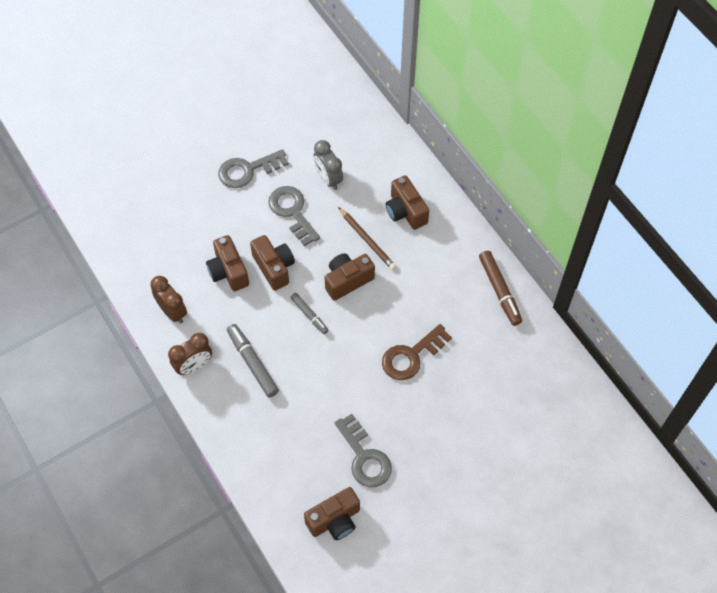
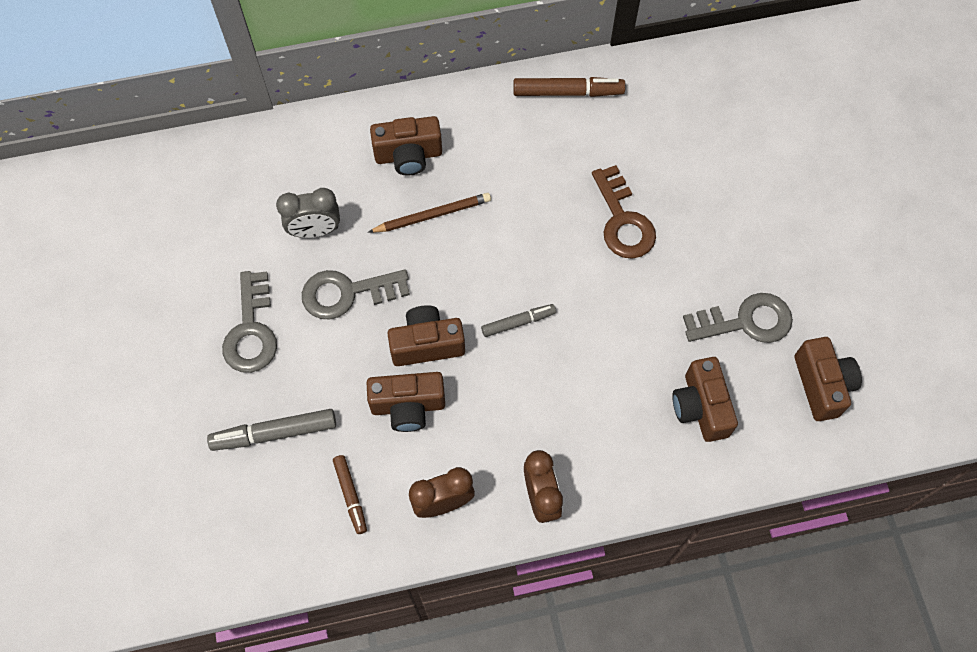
camera: 70 degrees left, 5 degrees up
(161, 260) = (350, 495): none -> brown marker
(252, 363) = (564, 417): grey marker -> grey marker (274, 433)
(347, 280) = (484, 259): brown camera -> brown camera (700, 407)

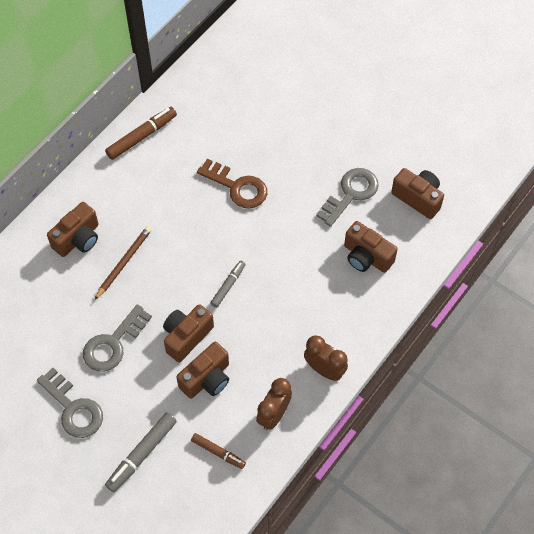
camera: 40 degrees left, 5 degrees down
(315, 230) = (60, 323): grey clock -> none

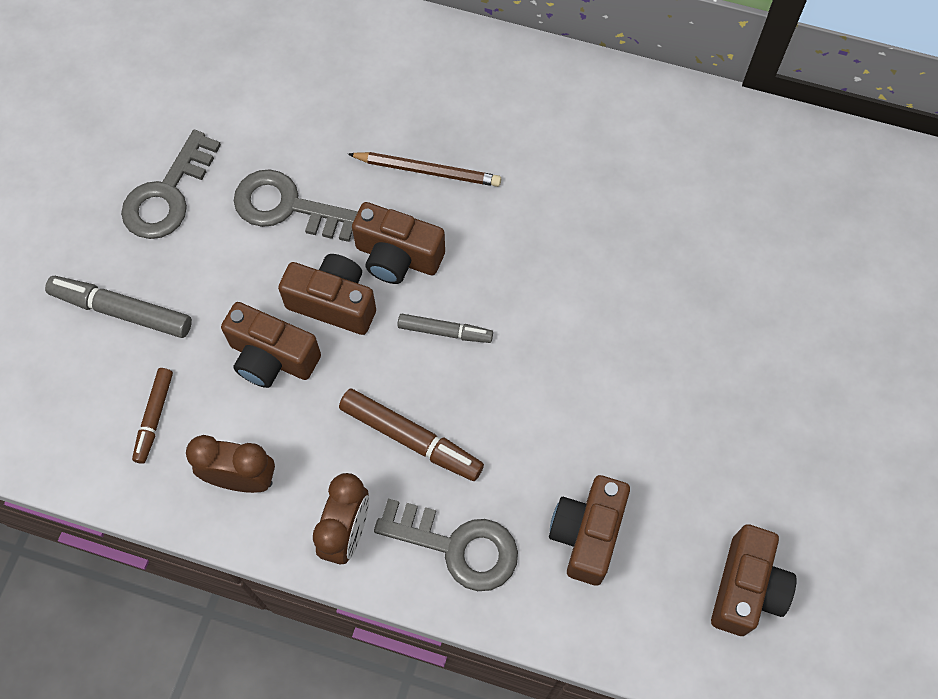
camera: 70 degrees right, 5 degrees up
(78, 239) = (443, 96): brown camera -> brown camera (397, 257)
(142, 136) = (660, 112): brown marker -> brown marker (411, 439)
(237, 187) = (631, 282): brown key -> none
(351, 194) = (702, 467): grey key -> grey key (457, 546)

